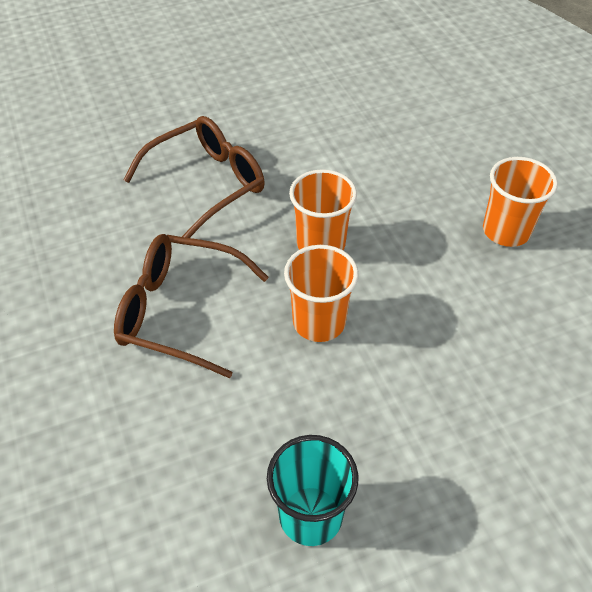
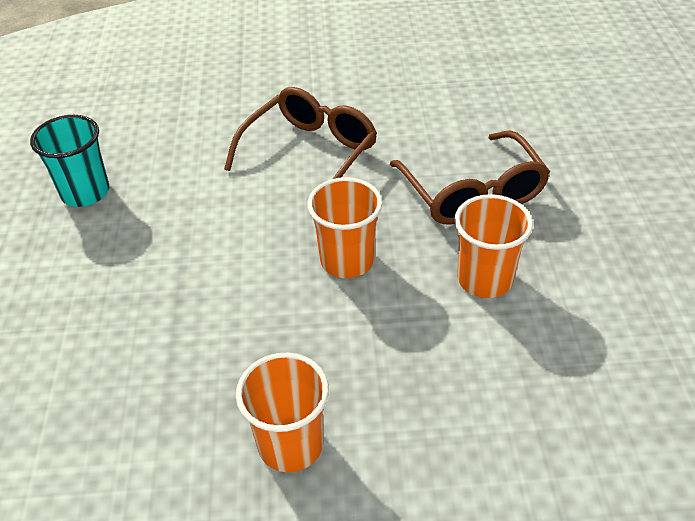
camera: 110 degrees right, 5 degrees down
(319, 322) = (250, 236): orange cup -> orange cup (485, 279)

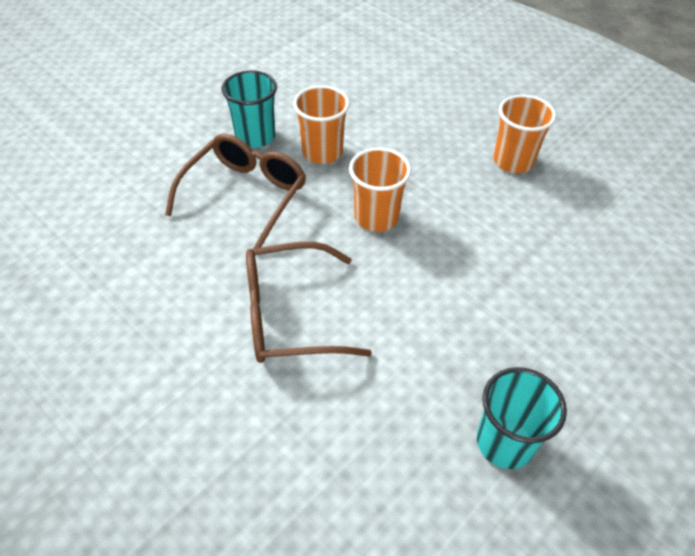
camera: 135 degrees left, 5 degrees up
(563, 243) = (255, 136): none -> turquoise cup

